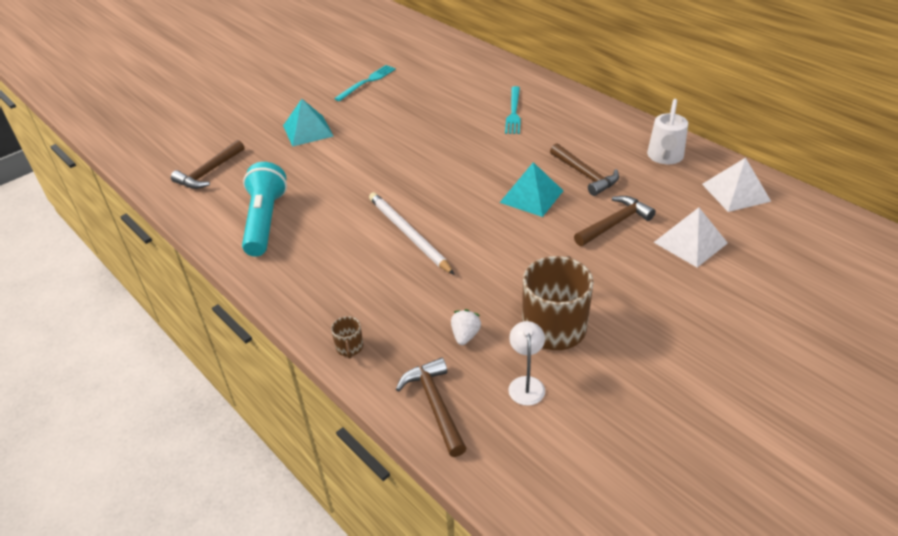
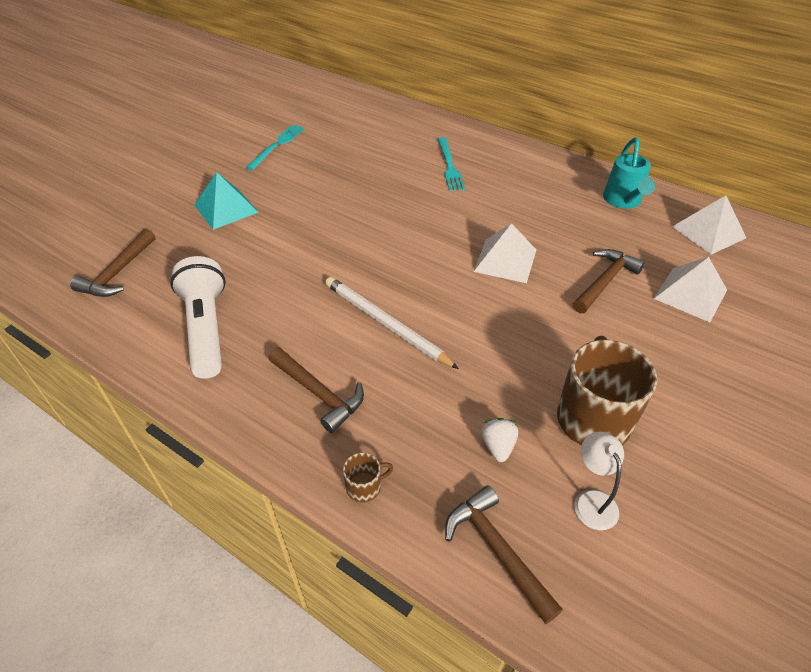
camera: 15 degrees left, 5 degrees up
(265, 221) = (207, 328): turquoise flashlight -> white flashlight
(349, 347) = (364, 486): brown mug -> brown mug turned 90 degrees counterclockwise
(531, 196) = (505, 260): turquoise pyramid -> white pyramid
(585, 175) = (551, 229): brown hammer -> brown hammer (318, 393)
(665, 157) = (623, 201): white watering can -> turquoise watering can

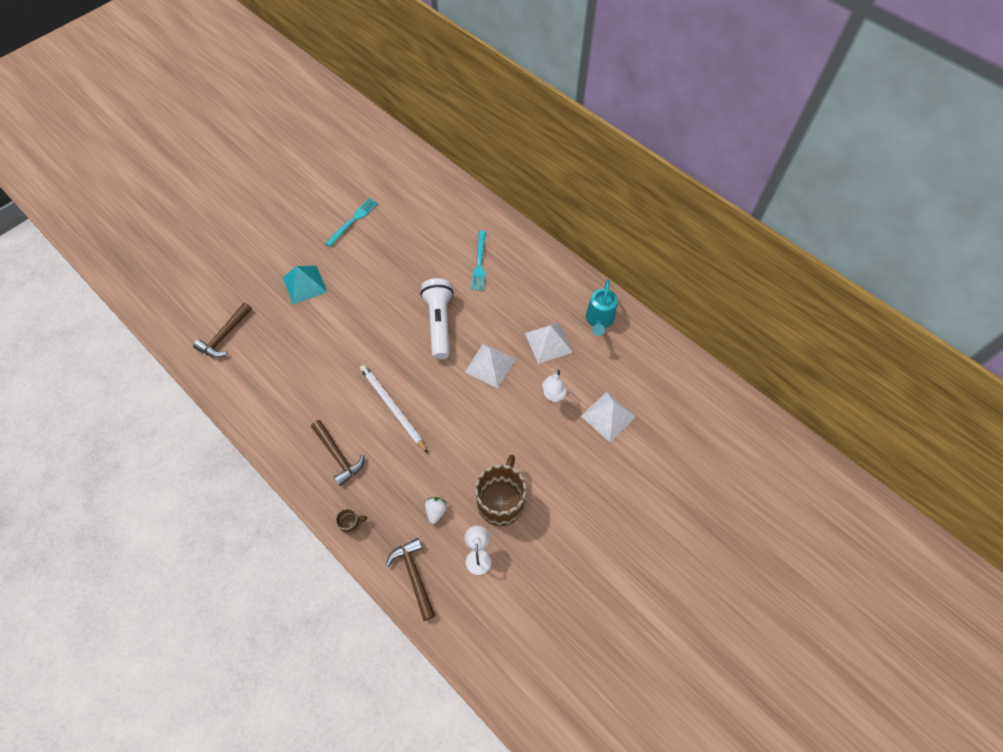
camera: 10 degrees right, 15 degrees up
(207, 328) = (277, 393): white flashlight -> white flashlight (439, 323)
(605, 282) = (553, 396): brown hammer -> white lamp
(708, 232) = (649, 361): white pyramid -> white pyramid (548, 342)

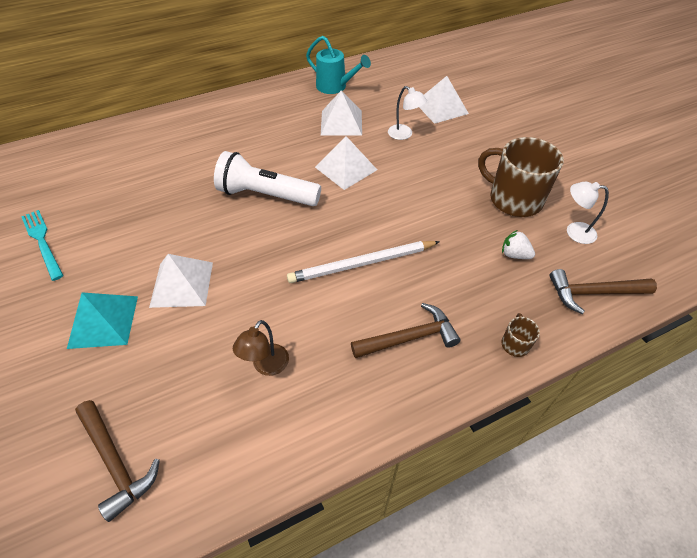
camera: 70 degrees left, 10 degrees down
(296, 381) = (266, 366): none -> brown lamp
(343, 310) = (182, 284): none -> white pyramid
(479, 263) = (208, 145): turquoise fork -> none

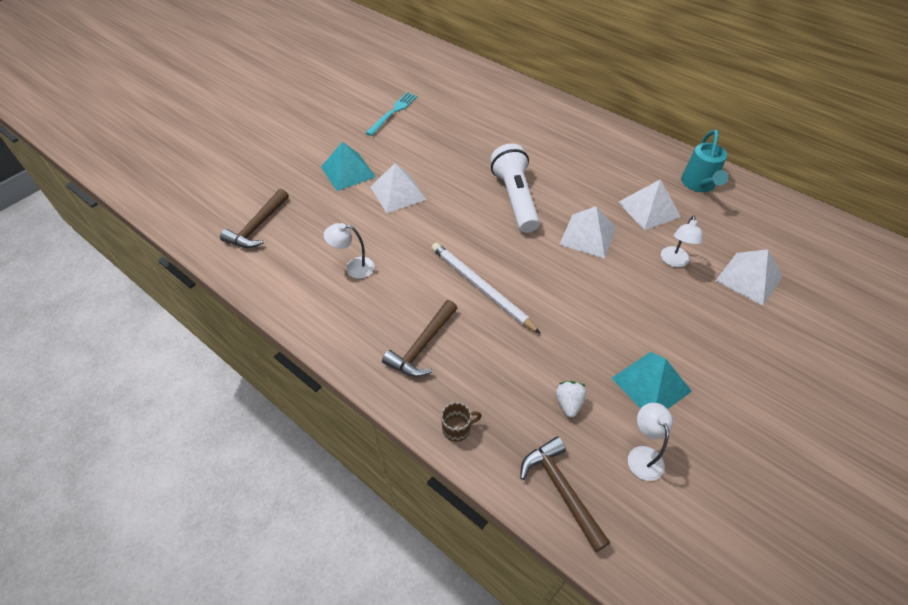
camera: 65 degrees right, 0 degrees up
(266, 366) = (353, 267): brown lamp -> white lamp
(409, 338) = (422, 346): brown hammer -> brown hammer turned 75 degrees clockwise
(514, 199) = (651, 384): brown mug -> turquoise pyramid

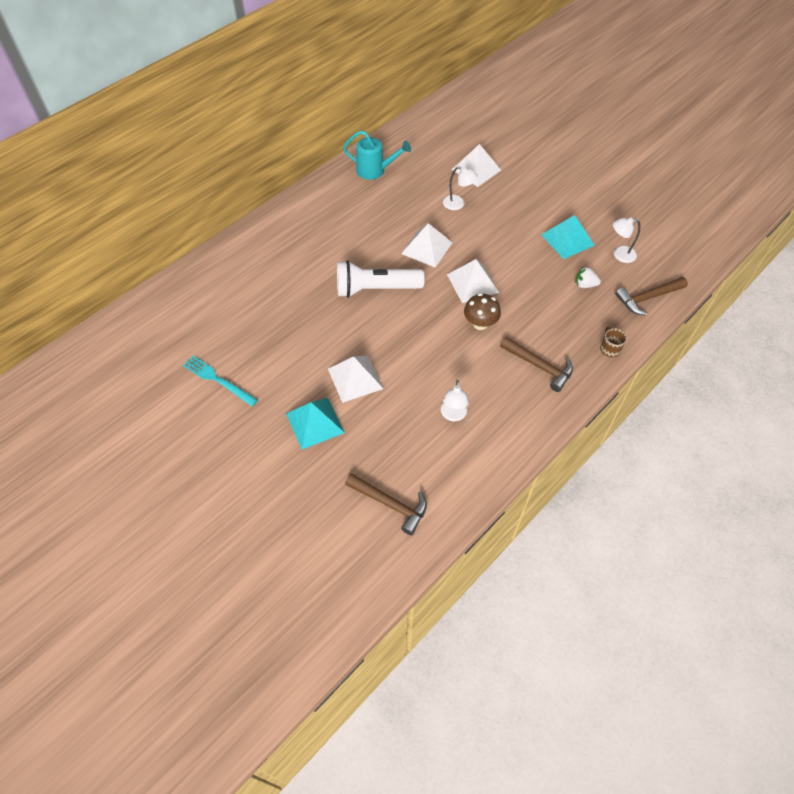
camera: 85 degrees left, 5 degrees up
(481, 287) = (480, 323): white pencil -> brown mushroom
(649, 209) = (400, 205): white pyramid -> white pyramid (472, 283)

